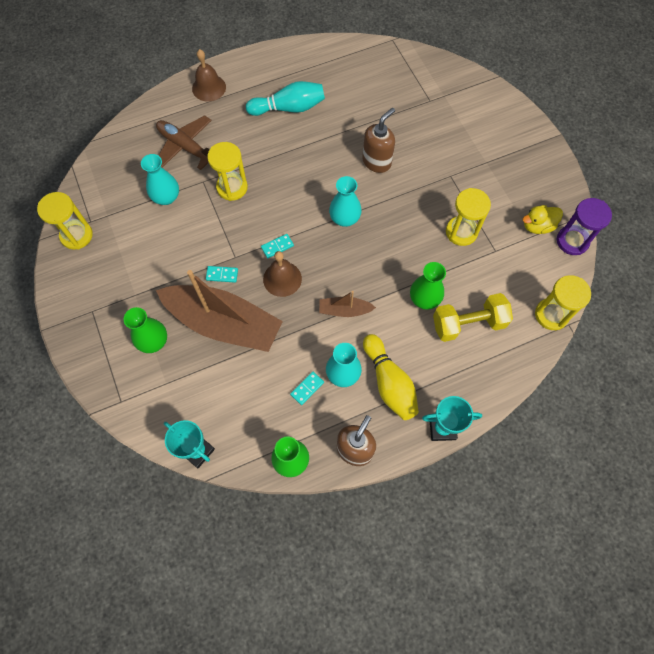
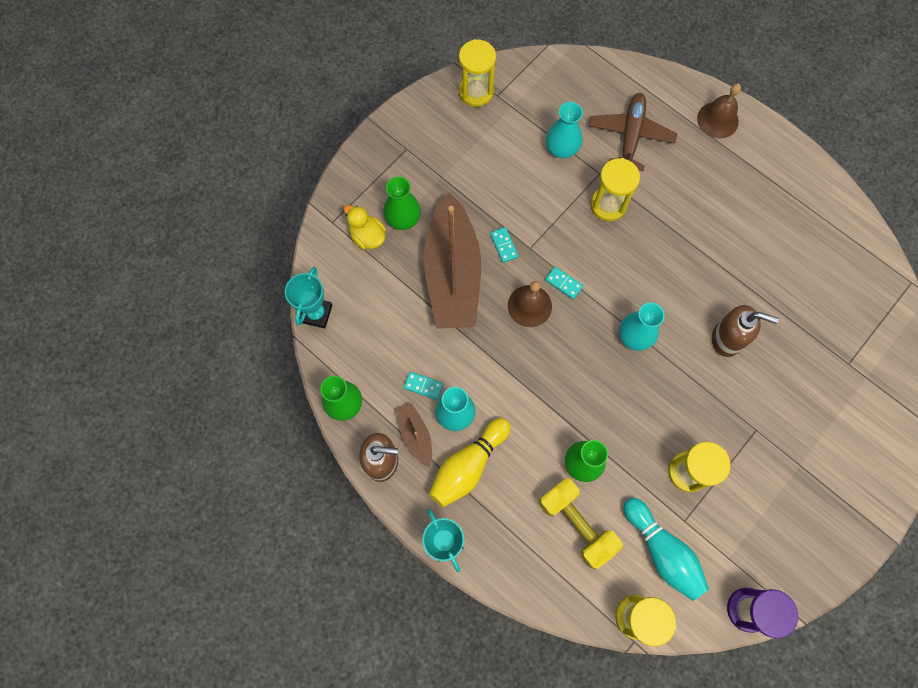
camera: 65 degrees right, 5 degrees up
(289, 108) = (741, 213): turquoise bowling pin -> turquoise bowling pin (662, 551)
(344, 310) = (526, 385): brown boat -> brown boat (415, 435)
(537, 226) = (745, 559): yellow duck -> yellow duck (367, 236)

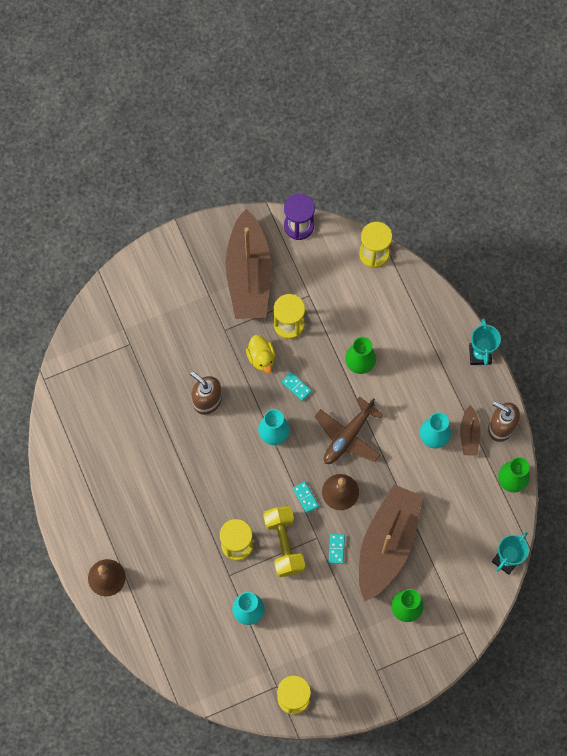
camera: 155 degrees left, 0 degrees up
(367, 236) = (441, 606): yellow duck -> yellow duck (261, 358)
(423, 386) = (448, 467): turquoise domino -> turquoise domino (296, 387)
(468, 466) = (441, 397): yellow bowling pin -> none
(576, 524) = (384, 325): yellow dumbbell -> yellow dumbbell (284, 544)
(630, 135) = (186, 596): brown plane -> brown plane (348, 436)
(662, 551) = (335, 284): turquoise bowling pin -> none
(769, 513) = (249, 275): none -> brown boat

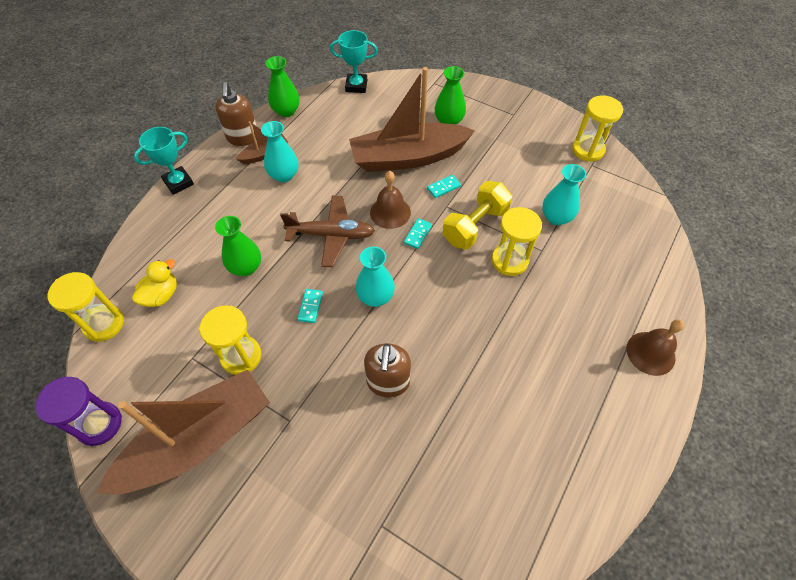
camera: 125 degrees left, 15 degrees down
(261, 358) = (299, 359): yellow duck -> yellow duck (161, 295)

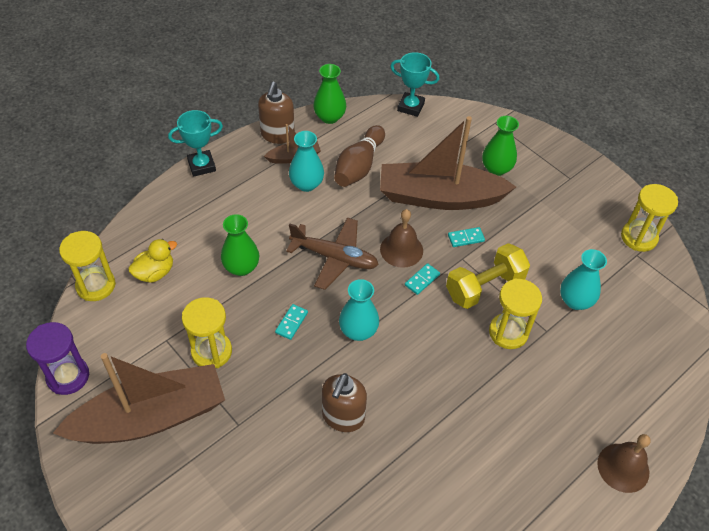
camera: 15 degrees right, 5 degrees down
(327, 148) = (359, 166): none -> brown bowling pin

